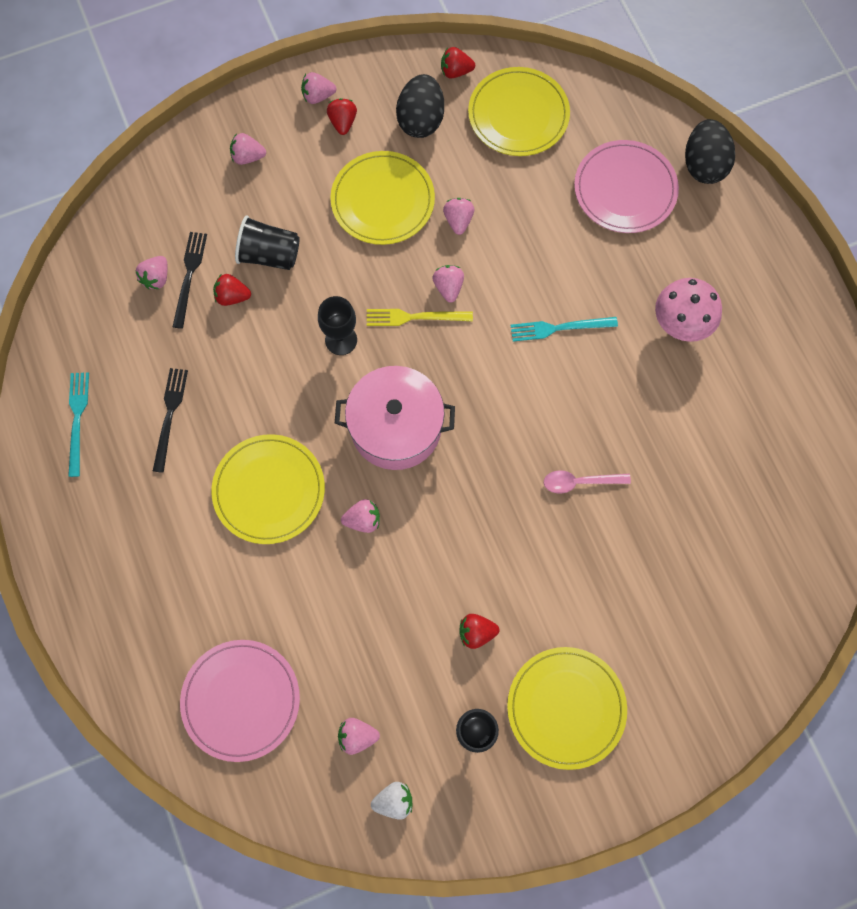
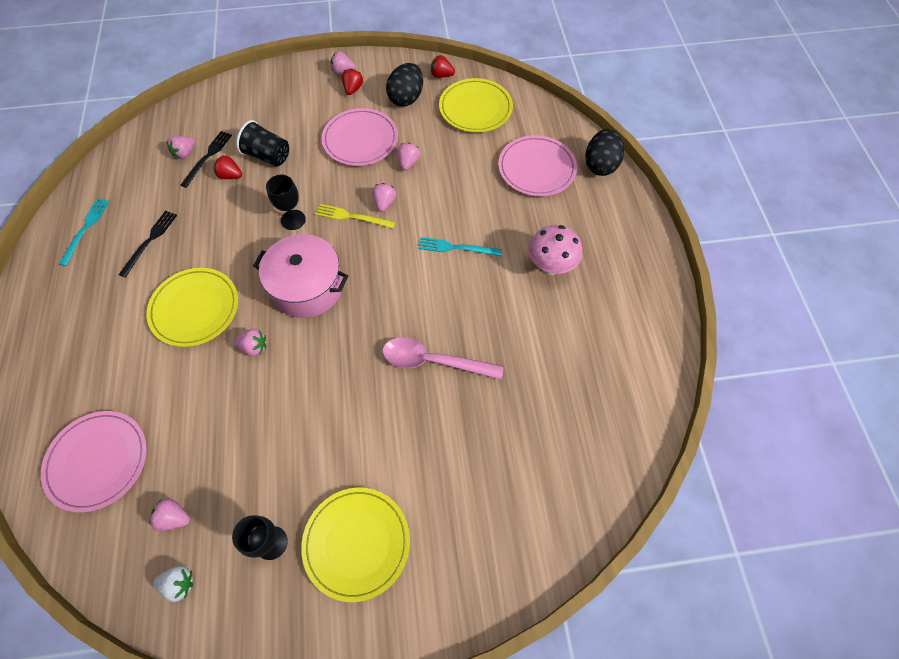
camera: 15 degrees right, 10 degrees down
(248, 157) = (281, 96): pink strawberry -> none
(382, 200) = (360, 140): yellow plate -> pink plate
(476, 632) = (306, 458): red strawberry -> none
(579, 482) = (433, 361): pink spoon -> pink spoon, size x1.67

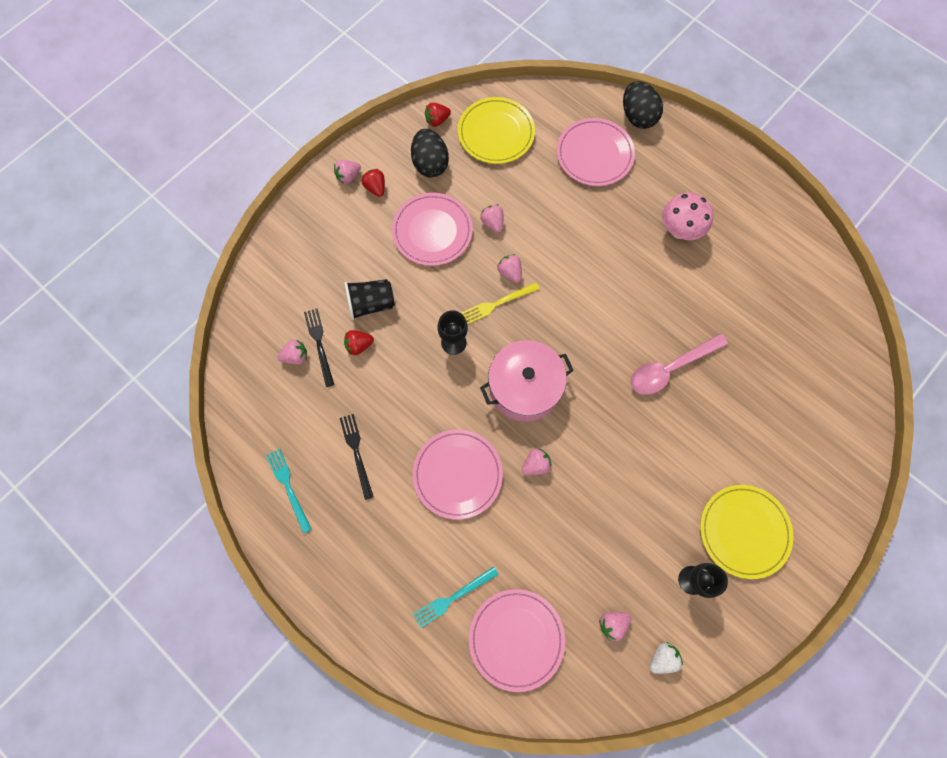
camera: 40 degrees left, 10 degrees up
(185, 154) = (296, 356): pink strawberry -> pink strawberry turned 105 degrees counterclockwise
(195, 308) = (457, 474): yellow plate -> pink plate
(456, 248) = (600, 268): turquoise fork -> turquoise fork (453, 597)

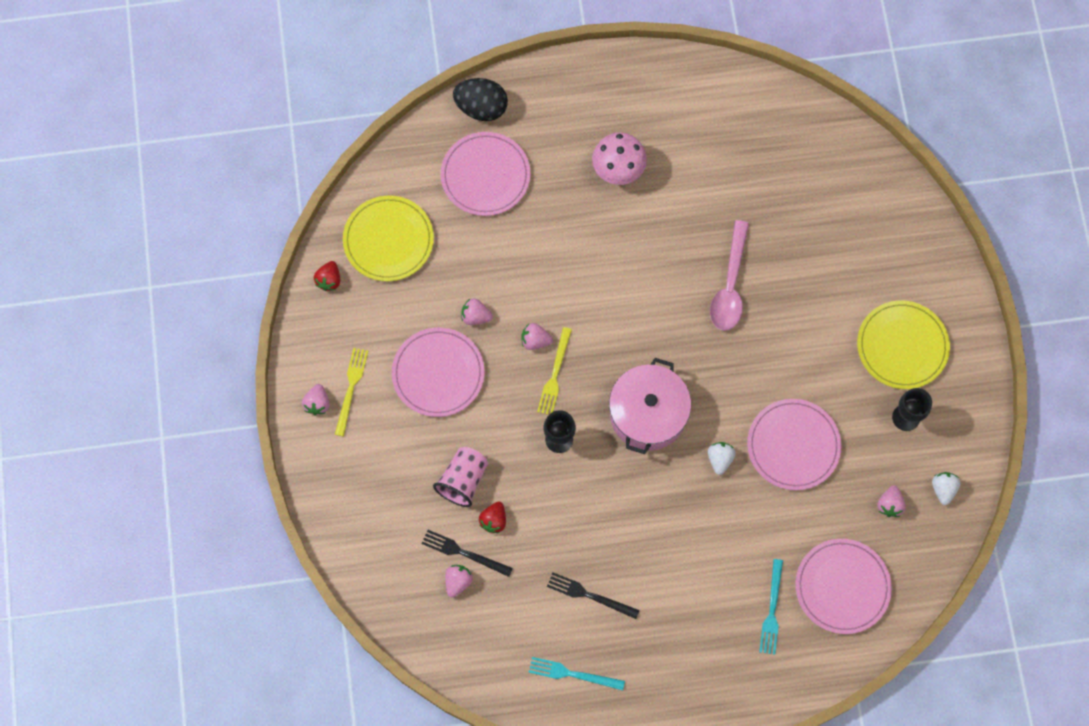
camera: 50 degrees left, 0 degrees up
(371, 304) = (463, 480): black cup -> pink cup
(375, 188) = (351, 388): red strawberry -> yellow fork
(430, 164) = (369, 322): black egg -> none
(457, 474) = (676, 527): pink plate -> pink plate (793, 445)
(535, 464) = (720, 459): pink strawberry -> white strawberry

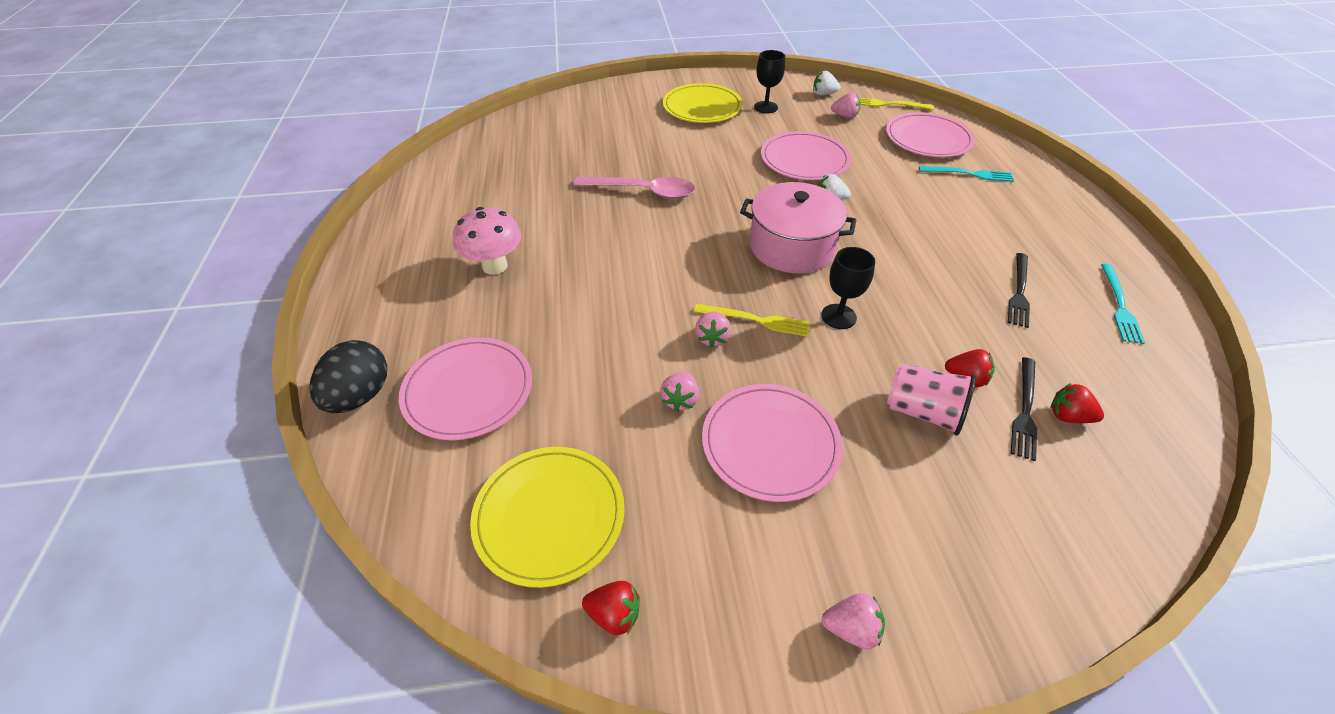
camera: 90 degrees left, 25 degrees down
(351, 388) = (813, 569): yellow fork -> yellow fork (889, 104)
(458, 581) = (1068, 416): pink strawberry -> red strawberry

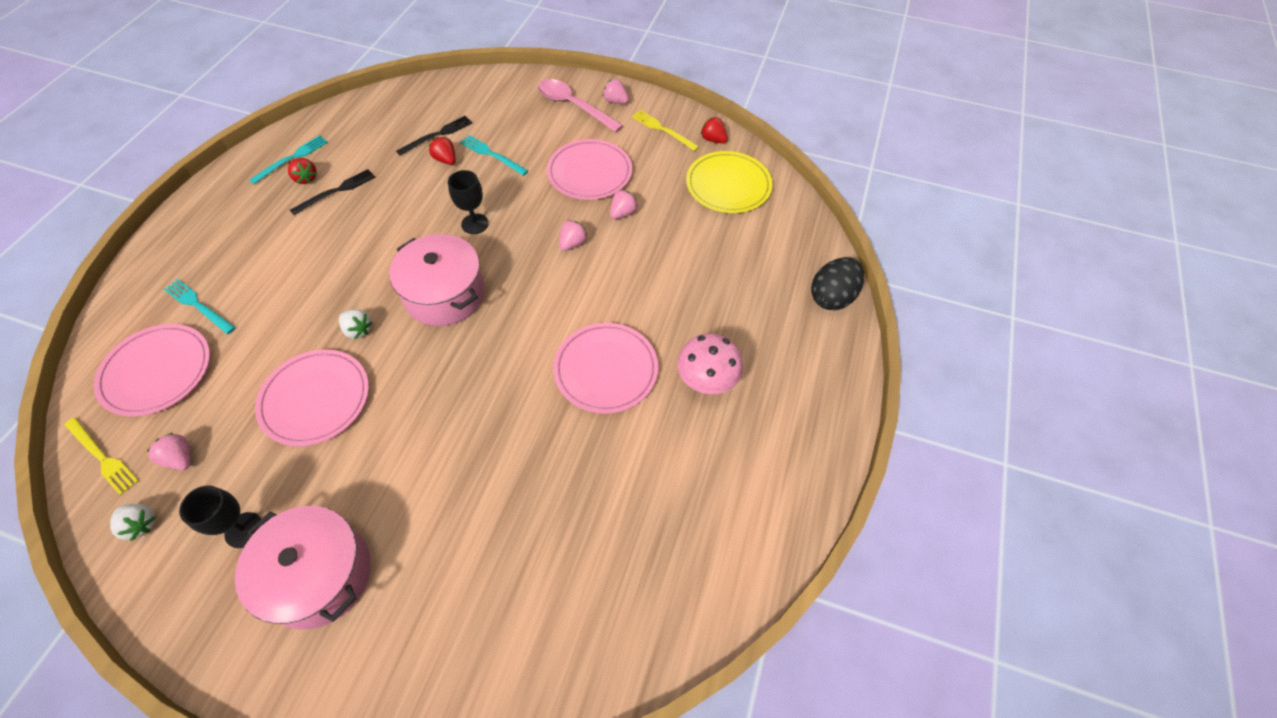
camera: 155 degrees left, 10 degrees up
(468, 390) = (756, 272): pink plate -> pink plate (606, 369)
(643, 191) = (516, 425): pink spoon -> pink spoon (573, 106)
(702, 107) = (319, 575): yellow plate -> pink pot
(756, 320) = (532, 244): yellow fork -> yellow fork (662, 130)
(923, 412) = (491, 155): pink cup -> turquoise fork
(1068, 416) = (420, 124): red strawberry -> red strawberry (306, 178)

